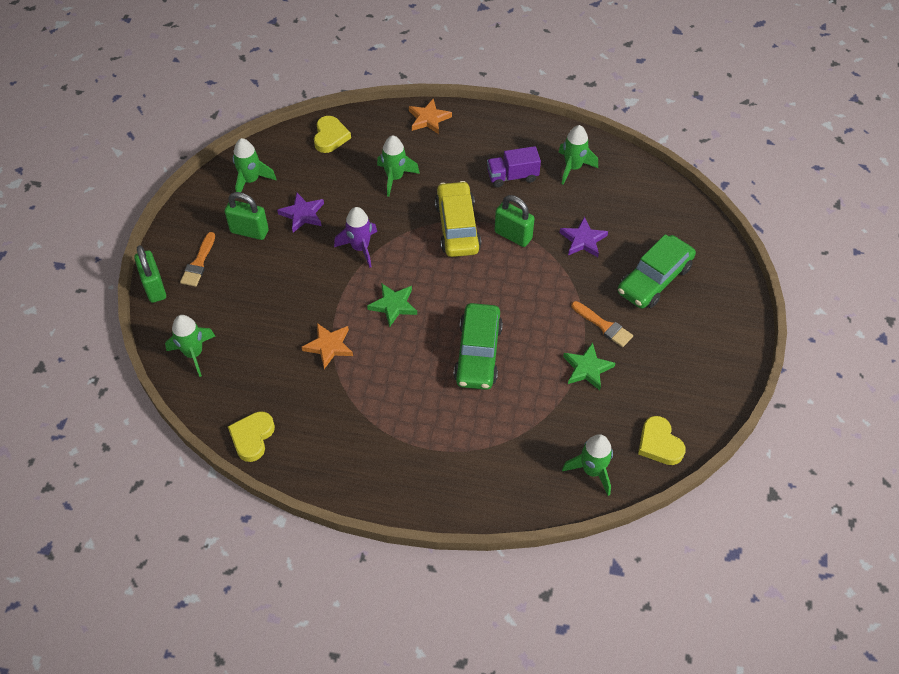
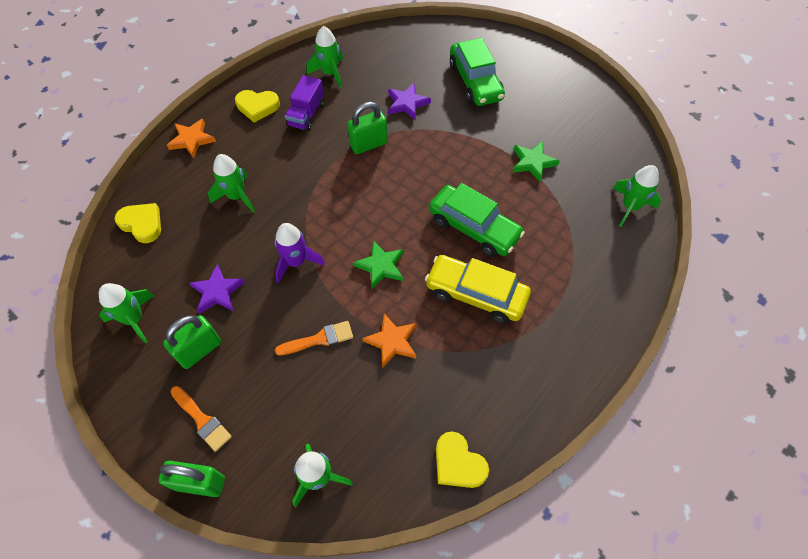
camera: 60 degrees left, 5 degrees up
(457, 227) = (330, 177): yellow car -> yellow car (476, 294)
(604, 326) = (498, 132): orange brush -> orange brush (319, 339)
(659, 444) = (626, 154): yellow heart -> yellow heart (257, 107)

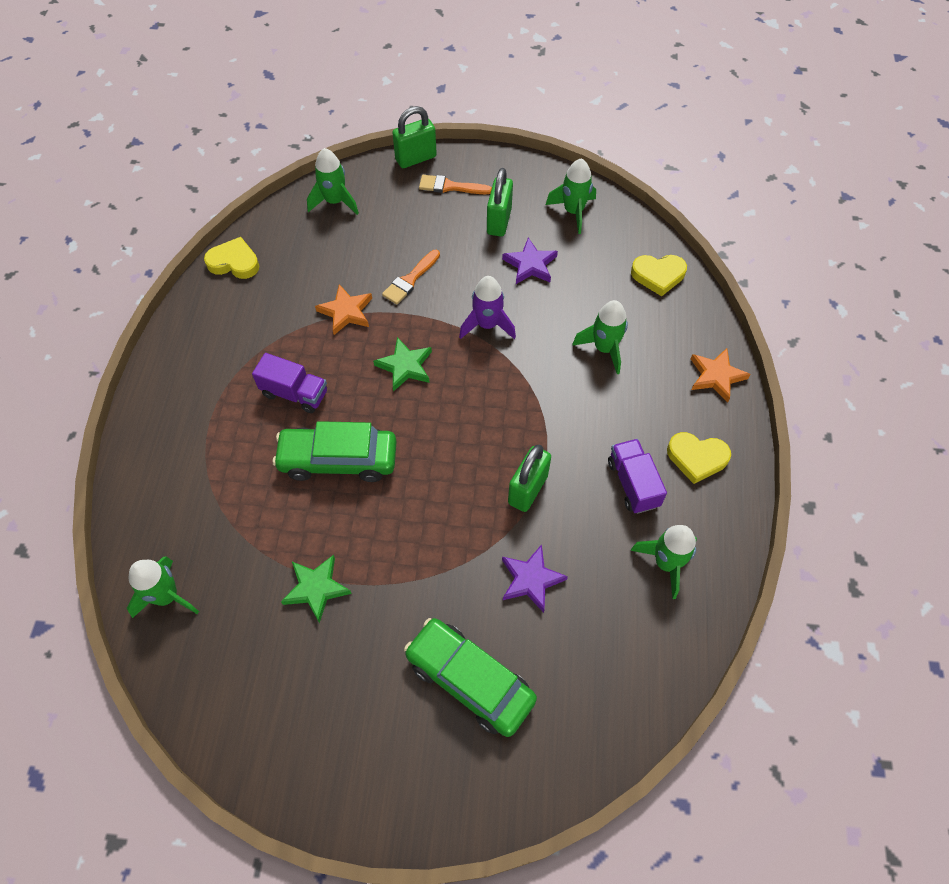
camera: 145 degrees right, 0 degrees up
(257, 107) = (696, 458): yellow heart -> yellow heart turned 135 degrees counterclockwise
(476, 294) = (295, 393): yellow car -> purple truck

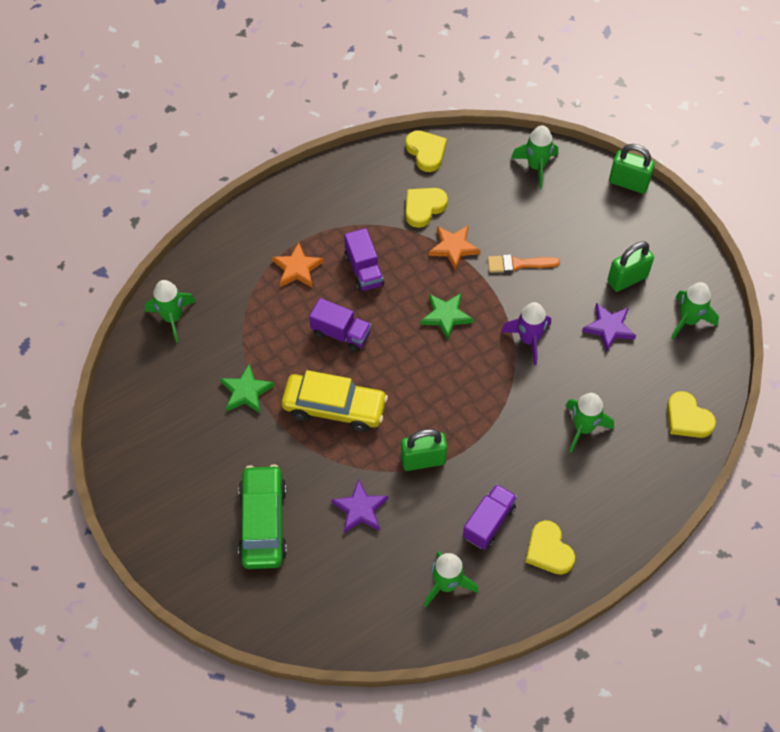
camera: 50 degrees right, 0 degrees up
(284, 304) = (424, 208): none -> yellow heart
(338, 460) = (341, 333): green car -> purple truck
(408, 522) = (334, 407): none -> yellow car
(450, 187) = (626, 225): orange brush -> none
(716, 376) = (633, 518): orange star -> orange star (297, 268)

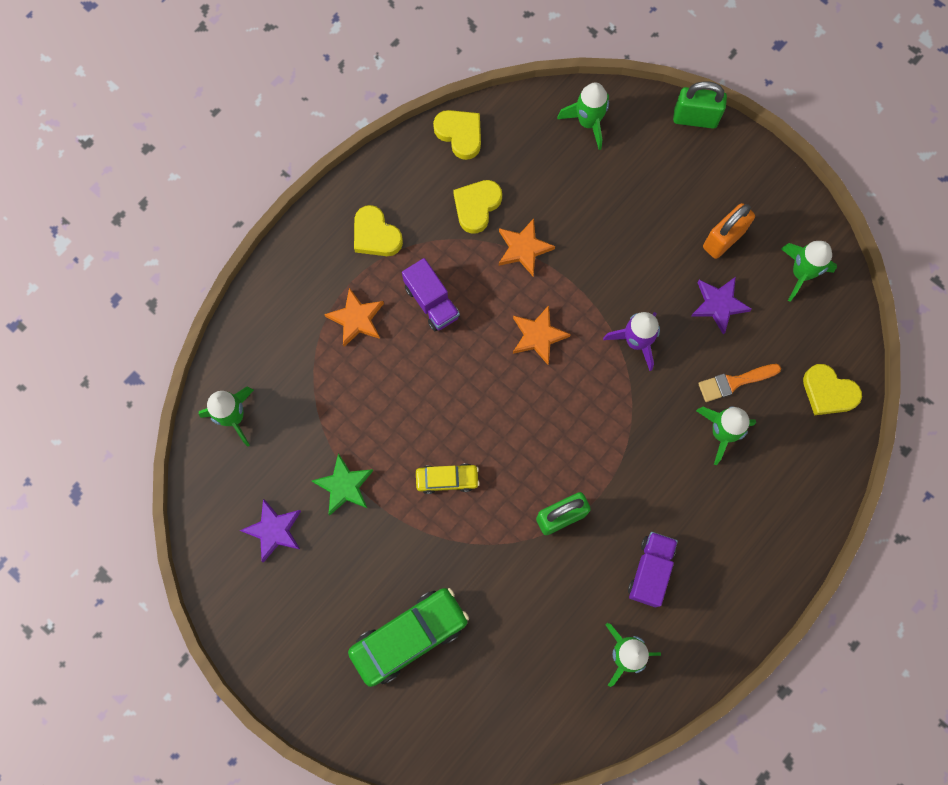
camera: 15 degrees left, 15 degrees up
(263, 522) = (409, 637): green car -> green car turned 75 degrees clockwise
(334, 407) = (447, 479): yellow car -> yellow car, size x0.54
(341, 333) = (428, 387): purple truck -> none
(360, 509) = (509, 592): purple star -> purple star (274, 530)
(446, 316) = (538, 336): green star -> orange star
(518, 264) = (600, 251): orange brush -> orange brush (734, 382)
(548, 550) = (721, 586): yellow heart -> yellow heart (375, 235)
(627, 279) = (723, 239): green padlock -> orange padlock

